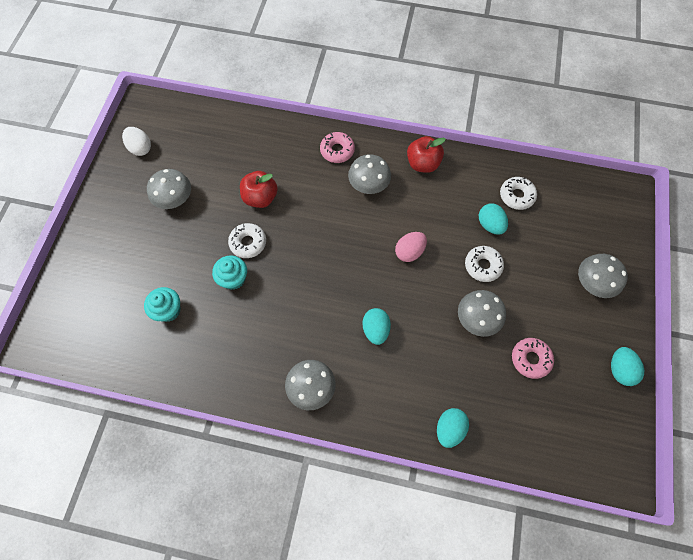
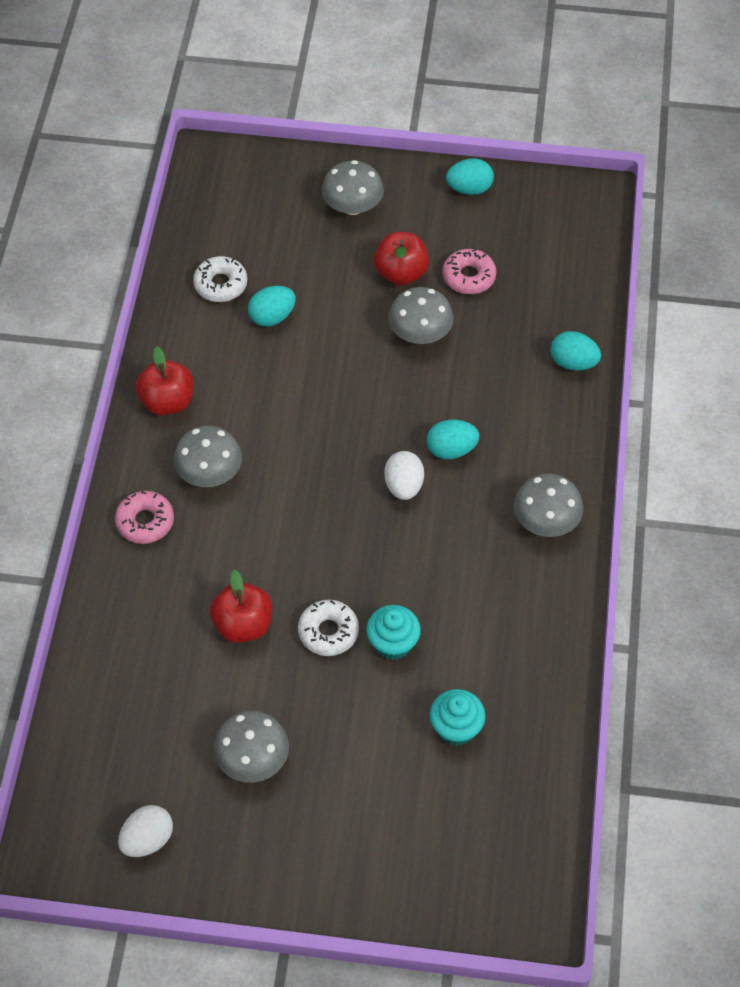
camera: 95 degrees left, 10 degrees down
(349, 296) = (404, 486): none -> white egg
(409, 252) = (325, 414): pink egg -> none
(483, 266) = (339, 326): white donut -> none
(531, 311) = (401, 273): none -> red apple

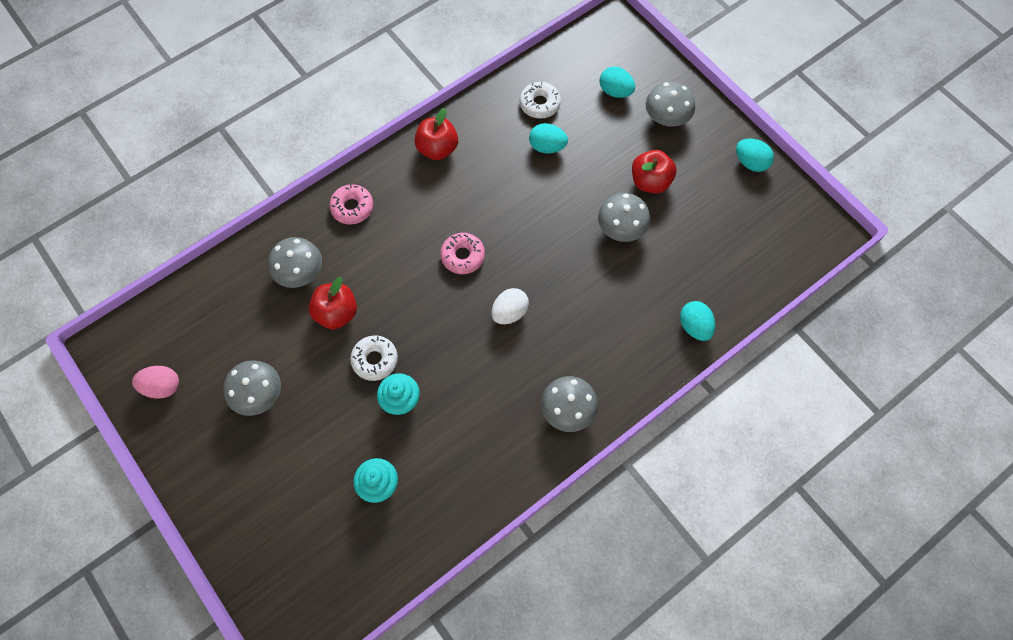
camera: 45 degrees right, 10 degrees up
(147, 839) = (162, 386): white egg -> pink egg
(209, 472) = (414, 209): grey mushroom -> grey mushroom (300, 272)
(451, 450) = (560, 315): turquoise egg -> turquoise egg (615, 91)
(469, 277) = (689, 217): pink donut -> pink donut (463, 256)

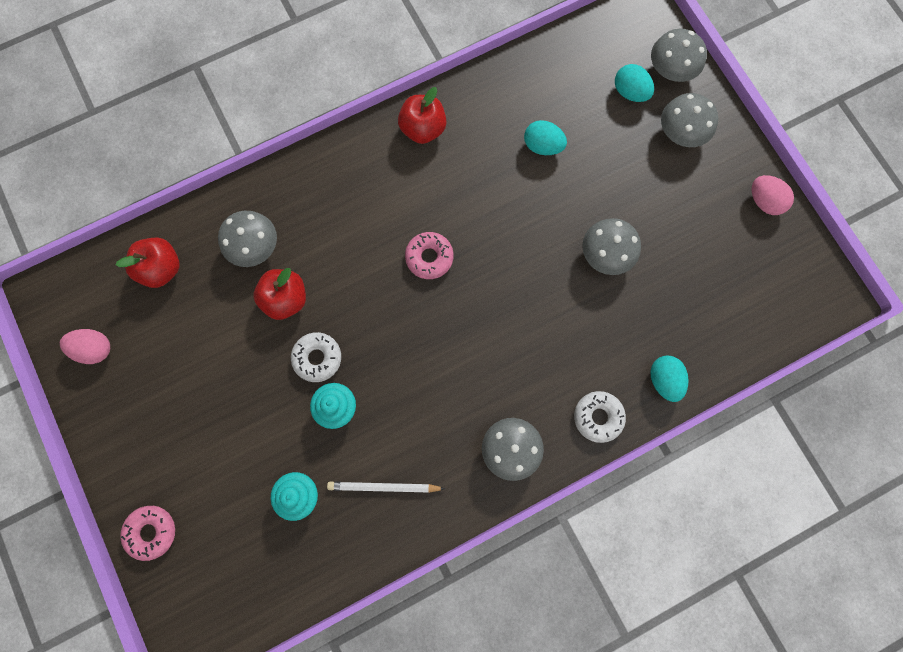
camera: 10 degrees right, 10 degrees up
(258, 394) = (191, 374): grey mushroom -> grey mushroom (671, 69)
(352, 207) = (321, 182): pink donut -> pink donut (151, 532)
(456, 464) = (383, 487): none -> white pencil
(509, 312) = (468, 330): white egg -> none
(539, 104) = (543, 94): white donut -> white donut (598, 417)
(650, 182) = (648, 205): red apple -> red apple (161, 268)
(750, 163) = (764, 201): turquoise egg -> pink egg

